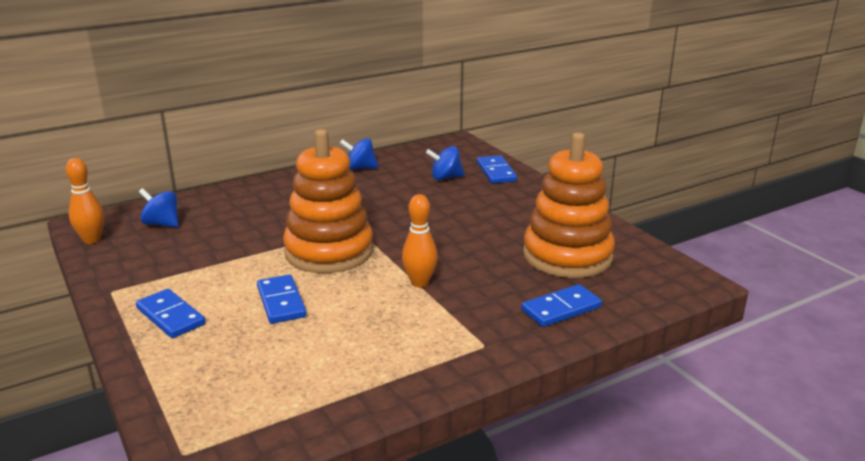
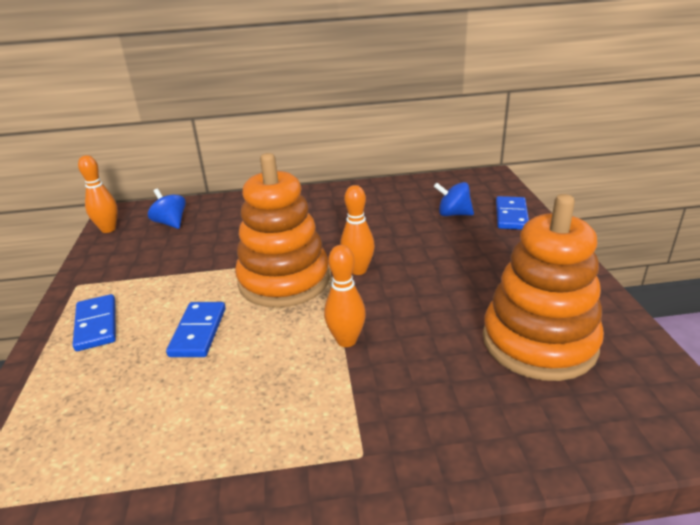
camera: 25 degrees right, 5 degrees up
(360, 168) = (376, 192): blue spinning top -> none
(391, 233) = (358, 270): none -> orange bowling pin
(561, 309) = (490, 423): blue domino -> none

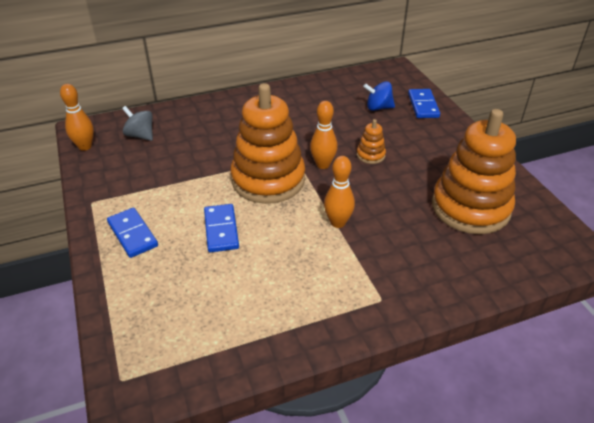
camera: 15 degrees left, 10 degrees up
(170, 223) = (140, 135): blue spinning top -> grey spinning top
(423, 264) = (370, 155): none -> orange stacking toy

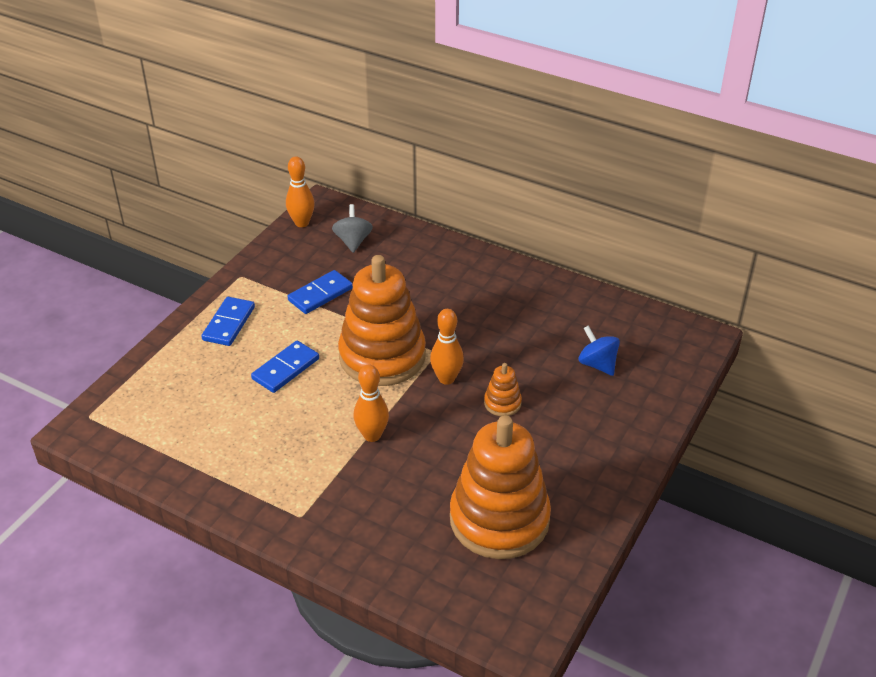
camera: 50 degrees right, 0 degrees up
(423, 105) = (648, 396): blue domino -> blue domino (320, 294)

